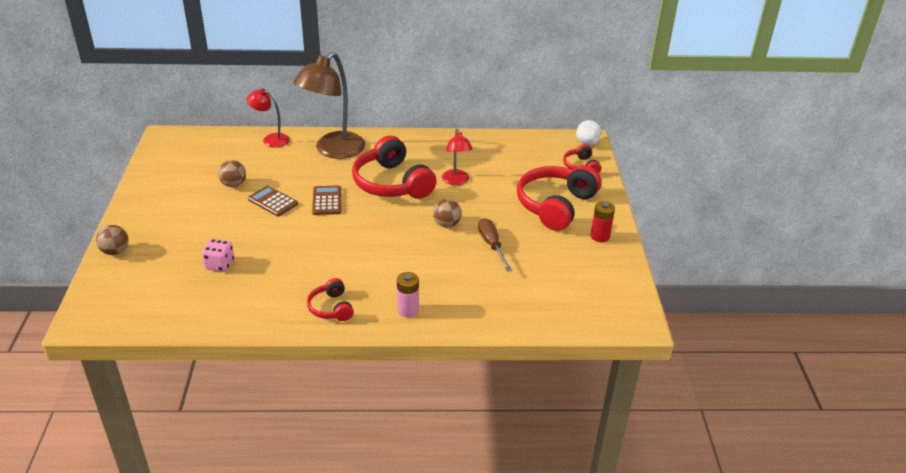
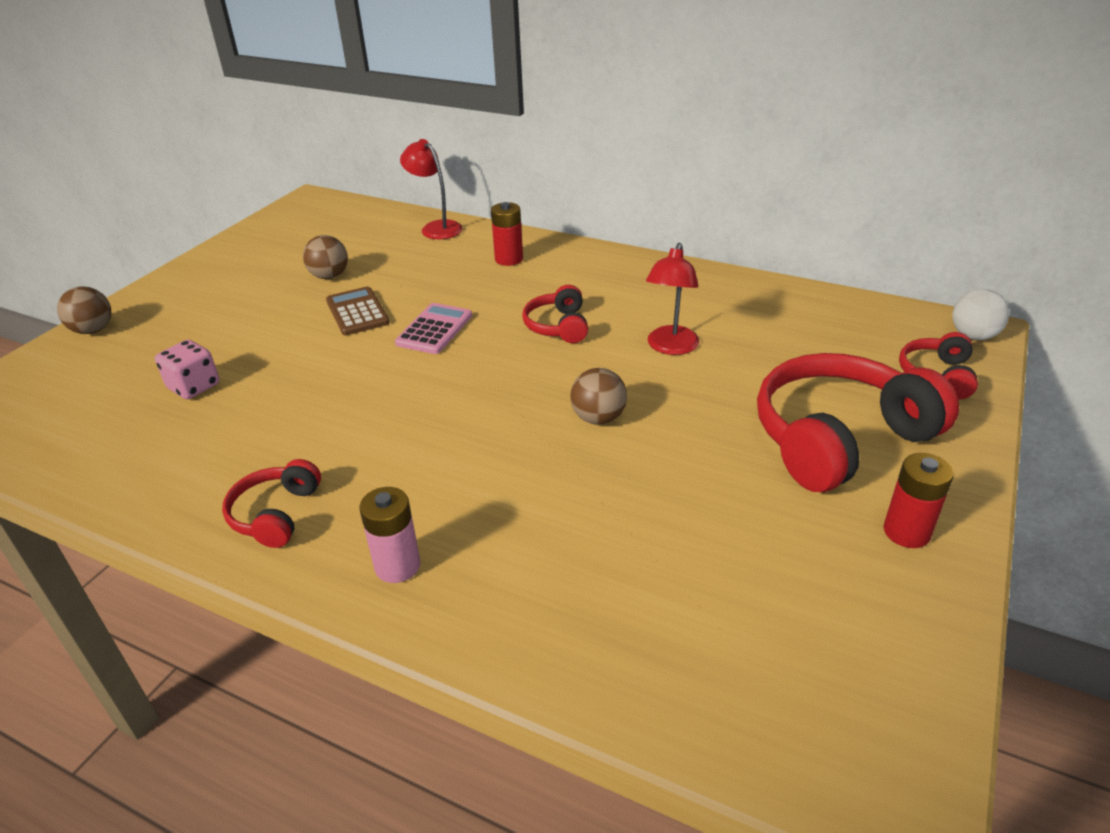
camera: 30 degrees right, 0 degrees up
(327, 201) = (434, 329): brown calculator -> pink calculator
(333, 150) = (509, 259): brown lamp -> red battery
(392, 183) = (558, 326): red headphones -> red headphones, size x0.50
(492, 245) = (655, 483): brown screwdriver -> none

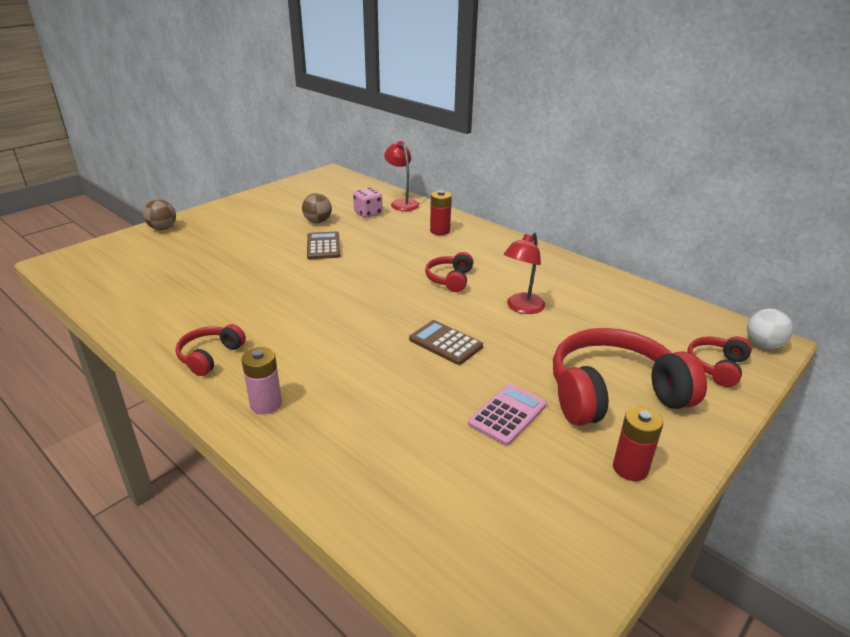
camera: 15 degrees right, 5 degrees down
(194, 386) = (202, 272): pink dice -> pink dice (368, 213)
(434, 329) = (366, 266): pink calculator -> pink calculator (507, 414)
(598, 418) = (445, 343): brown ball -> brown calculator

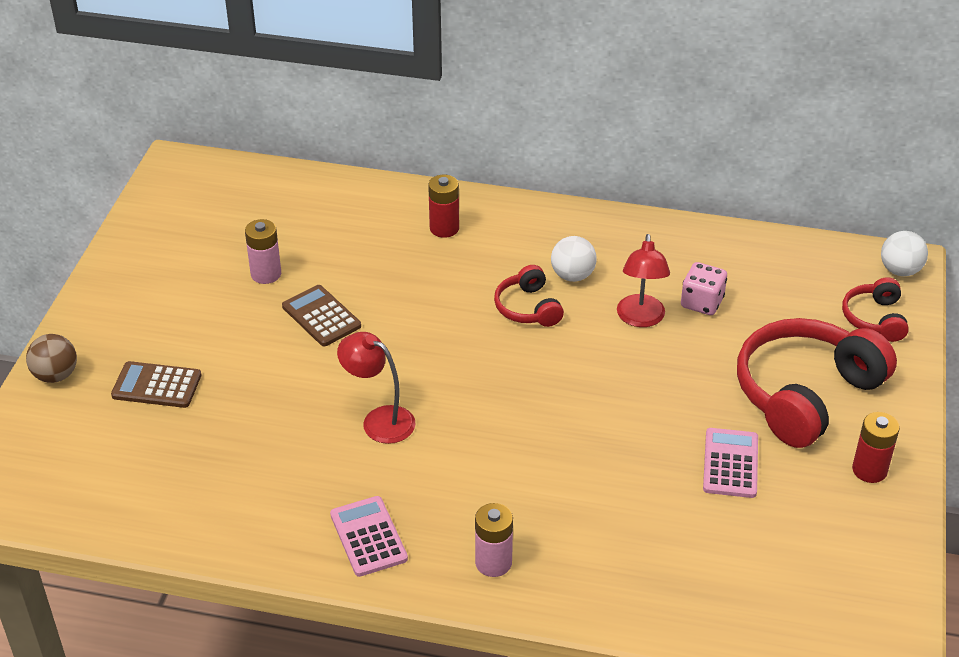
camera: 30 degrees left, 10 degrees up
(210, 356) = (368, 537): red headphones -> pink calculator
(318, 221) = (266, 274): brown ball -> pink battery
(368, 213) = (318, 231): pink dice -> pink dice (702, 302)
(402, 203) = (346, 192): red lamp -> red lamp (379, 420)
(445, 343) = (602, 404): brown calculator -> brown calculator (156, 386)
(497, 273) = (572, 276): none -> white ball

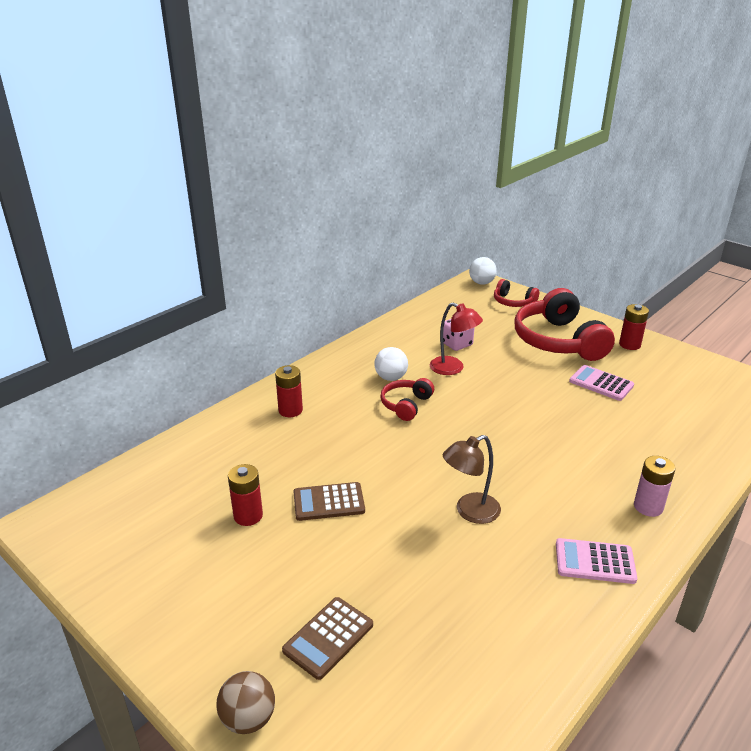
camera: 60 degrees left, 10 degrees down
(266, 274) = (248, 516): pink battery -> red battery
(379, 420) = (470, 512): red lamp -> brown lamp
(528, 308) = (406, 405): red headphones -> red headphones turned 105 degrees clockwise

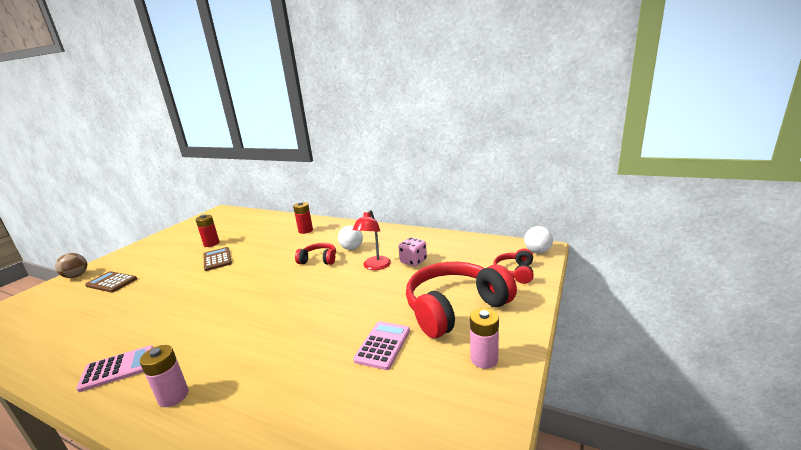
camera: 75 degrees right, 10 degrees down
(470, 512) = (195, 304): brown lamp -> none
(595, 562) = (118, 368): pink calculator -> pink calculator turned 75 degrees clockwise
(629, 344) = (484, 359): red battery -> pink battery

